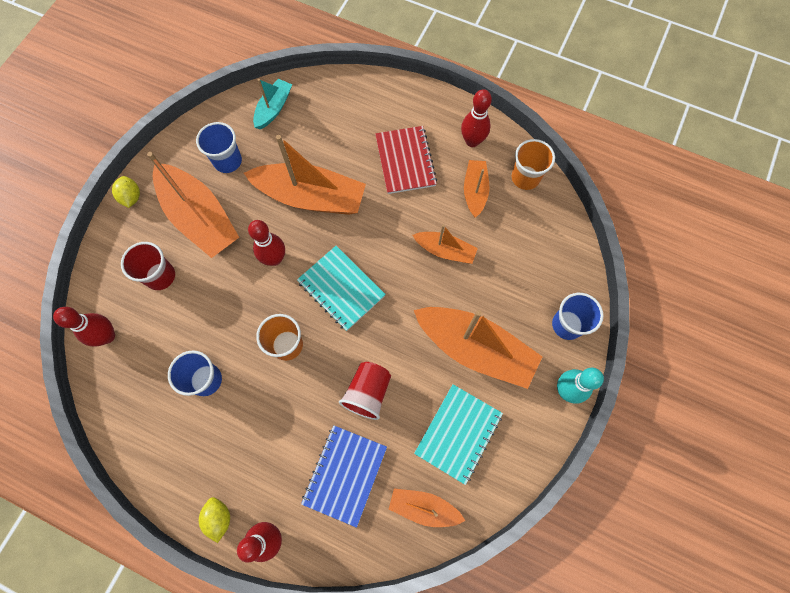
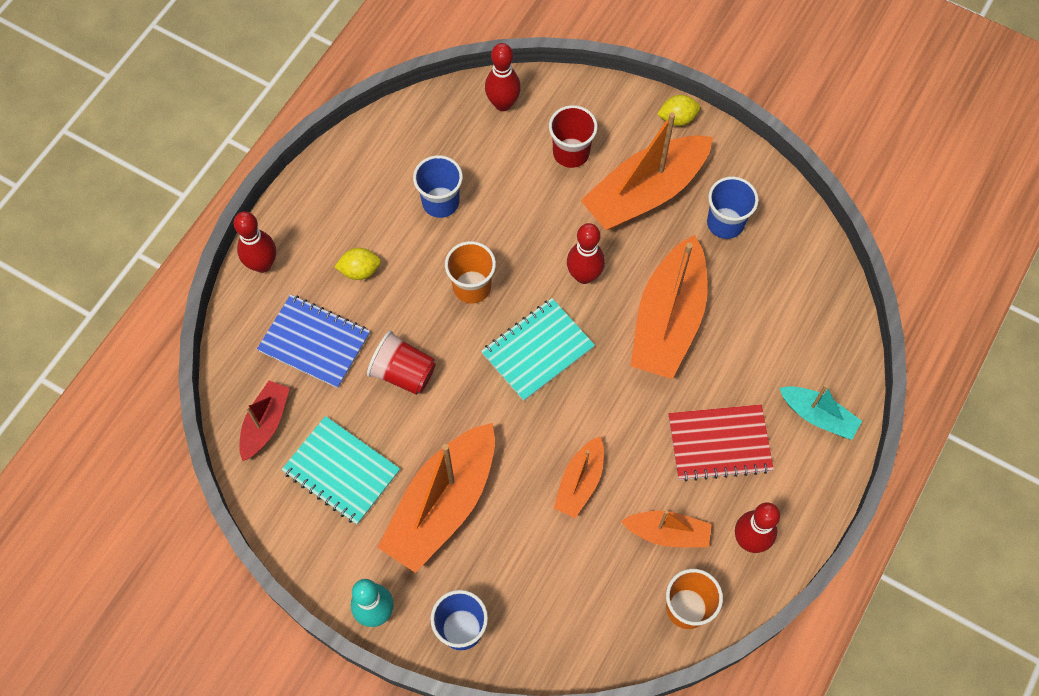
camera: 95 degrees right, 5 degrees down
(219, 518) = (291, 216): yellow lemon -> yellow lemon (360, 270)
(274, 108) = (806, 279): turquoise boat -> turquoise boat (818, 416)
(423, 507) = (265, 423): orange boat -> red boat

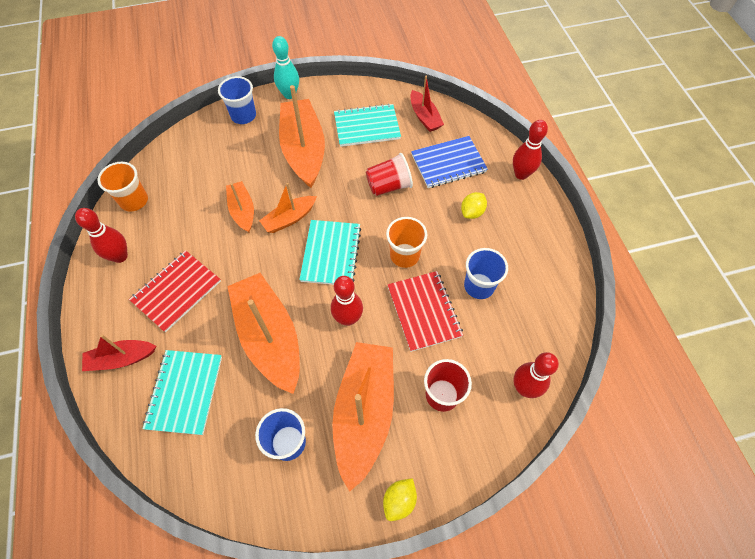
camera: 135 degrees right, 5 degrees down
(512, 224) = (424, 311): none -> red notebook
(668, 533) = (172, 225): orange boat -> orange boat (289, 219)
(780, 335) = (185, 392): none -> turquoise notebook
(818, 416) = (121, 359): turquoise boat -> red boat

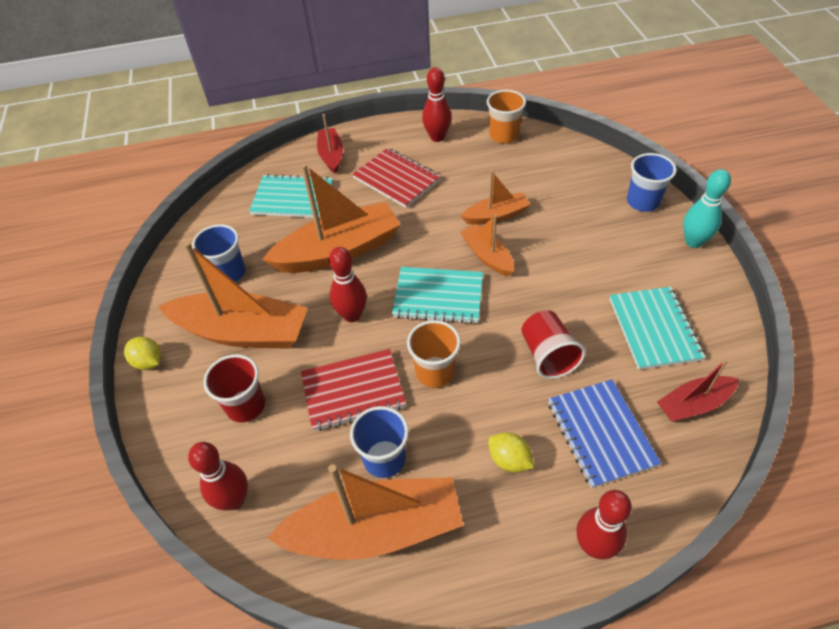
camera: 95 degrees right, 10 degrees down
(303, 150) = (596, 262): orange boat -> orange boat (376, 529)

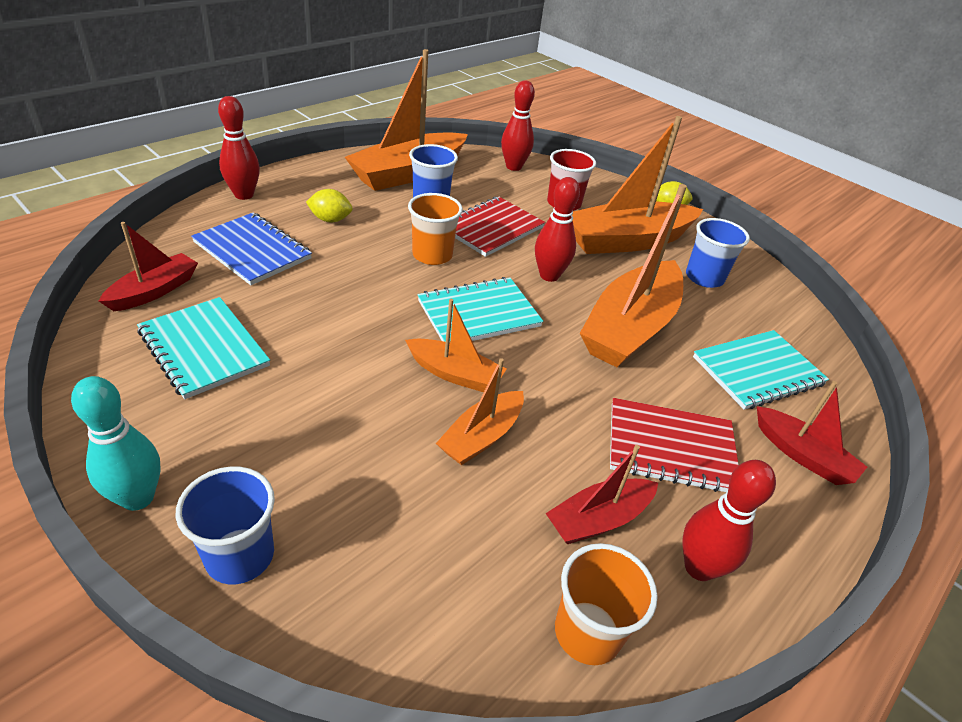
camera: 140 degrees right, 10 degrees down
(465, 164) = (598, 519): none -> red boat
(547, 355) = (327, 293): red cup -> none

